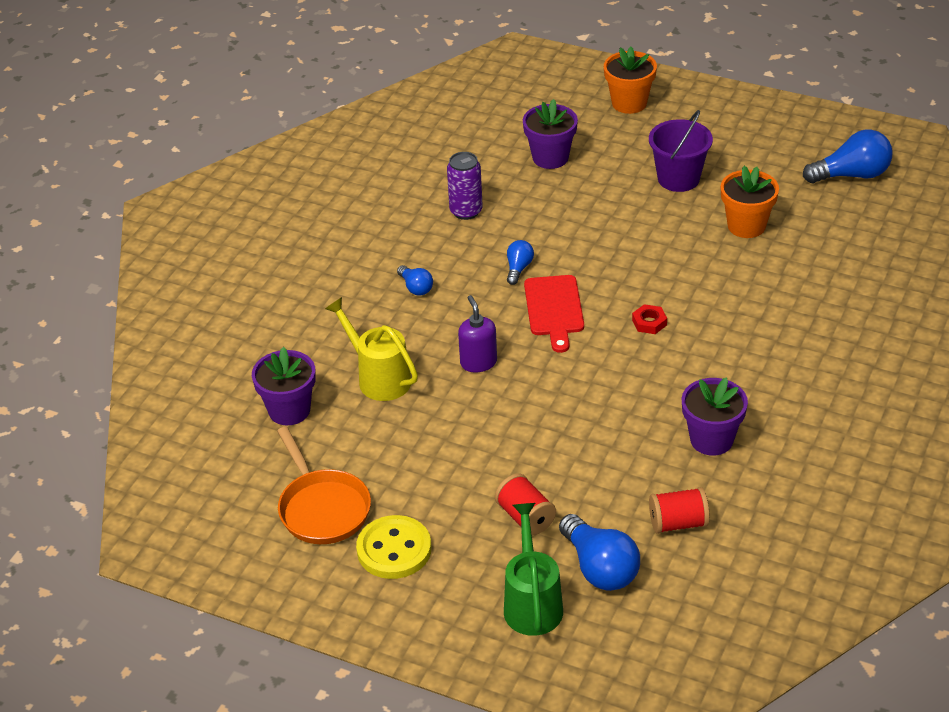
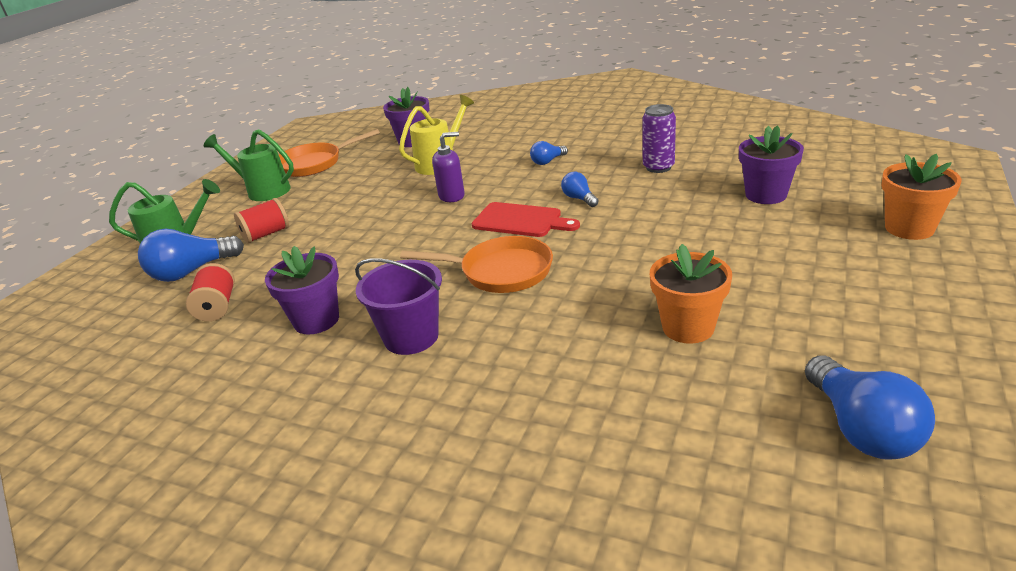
camera: 90 degrees right, 10 degrees down
(394, 549) = (263, 191): yellow button -> green watering can
(518, 268) = (579, 198): blue light bulb -> blue light bulb turned 135 degrees counterclockwise
(554, 309) = (521, 221): red cutting board -> red cutting board turned 150 degrees counterclockwise
(649, 322) = (500, 272): red nut -> orange pan
(678, 178) = (767, 272): purple bucket -> purple bucket (411, 337)

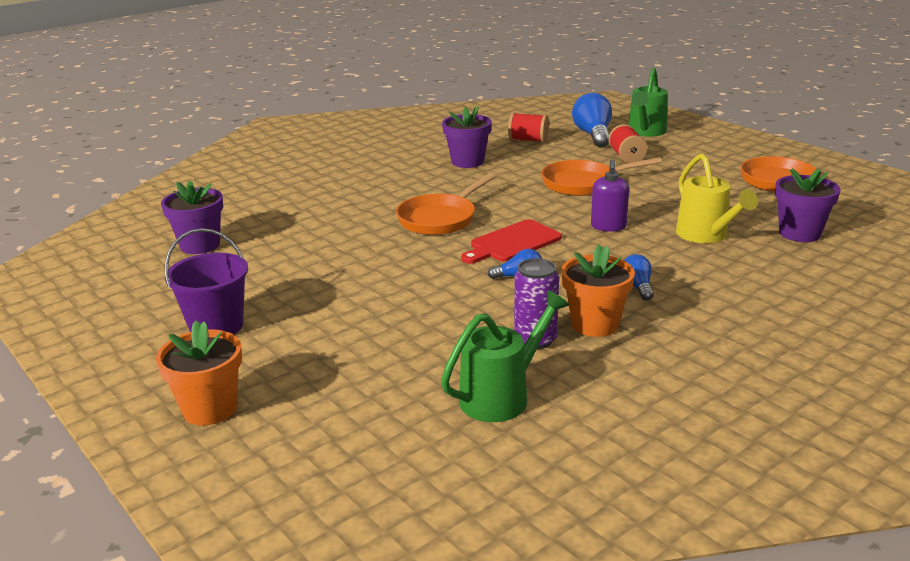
camera: 115 degrees right, 5 degrees down
(263, 191) = (728, 160): green watering can -> green watering can (502, 396)
(355, 233) = (584, 183): none -> orange pan
(411, 337) = (405, 182): purple bucket -> purple bucket (216, 326)
(688, 327) = (273, 257): orange flower pot -> orange flower pot (594, 324)
(766, 195) = (383, 370): purple flower pot -> purple flower pot (200, 245)
(861, 429) = (121, 269): blue light bulb -> none

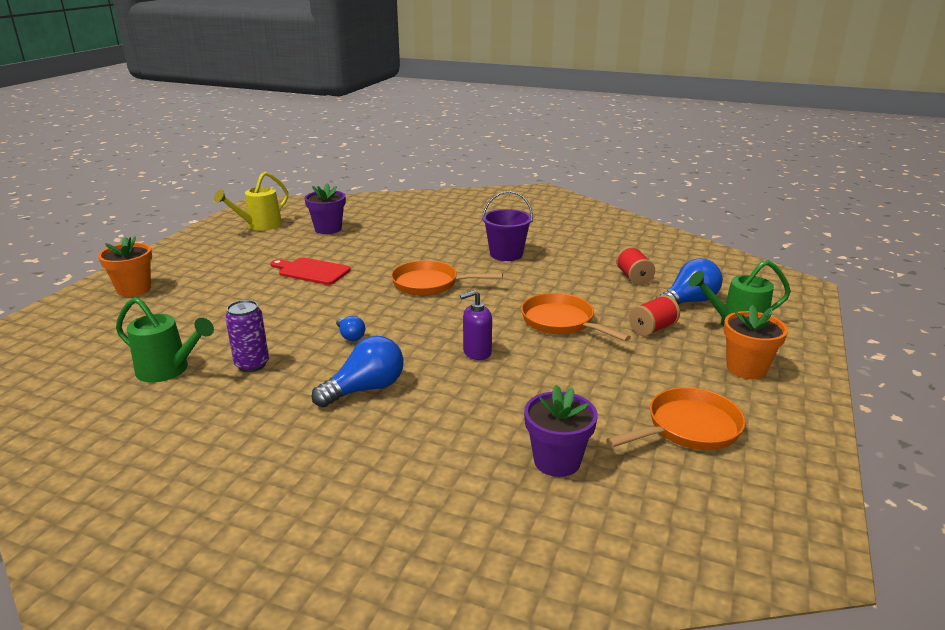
camera: 60 degrees right, 0 degrees up
(216, 326) = (227, 263): purple bucket -> purple bucket (506, 254)
(467, 162) = (552, 266): purple flower pot -> none
(512, 243) = (409, 320): red cutting board -> red cutting board (311, 271)
(594, 324) = (288, 383): orange flower pot -> orange flower pot (746, 368)
(637, 287) = (365, 389): blue light bulb -> blue light bulb, size x1.87
(706, 236) = (500, 405): yellow watering can -> yellow watering can (259, 226)

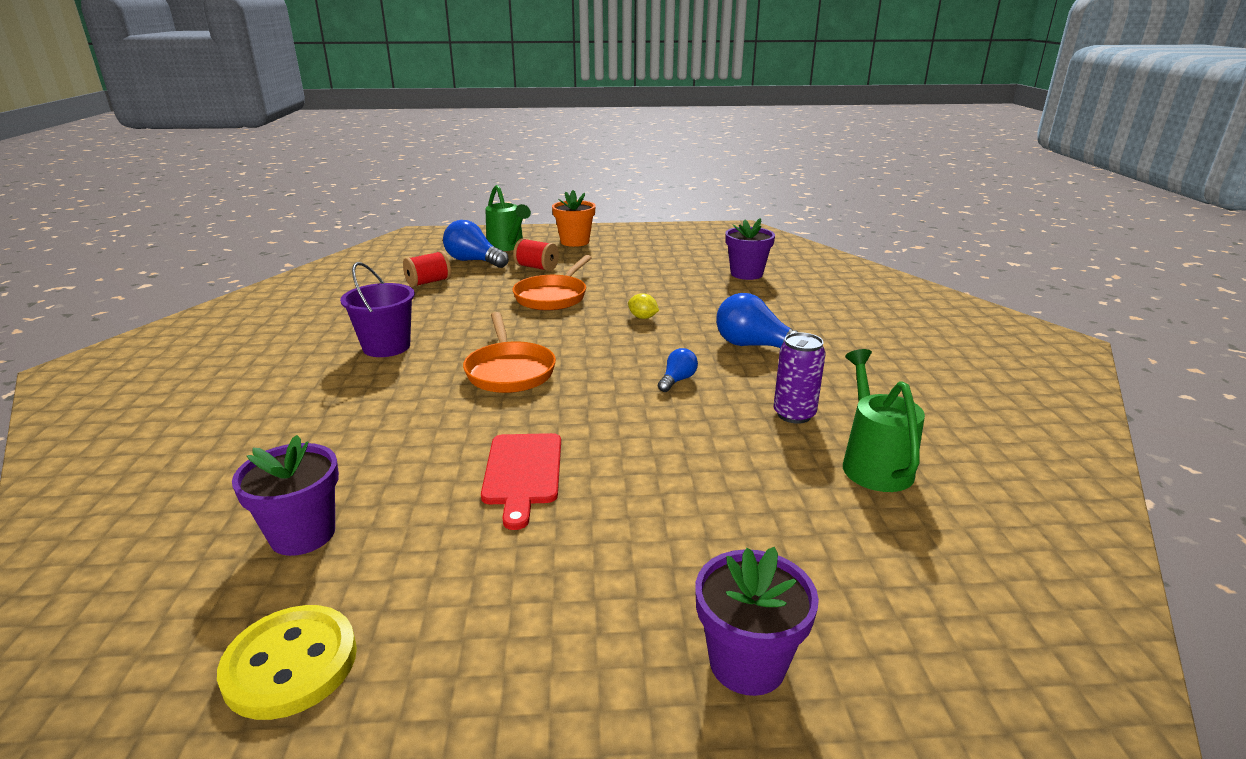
camera: 115 degrees left, 0 degrees up
(134, 289) = (747, 663): orange flower pot -> purple flower pot
(259, 226) = (290, 664): yellow watering can -> yellow button
(477, 352) = (643, 317): purple soap dispenser -> yellow lemon
(688, 428) = (667, 250): orange pan -> none

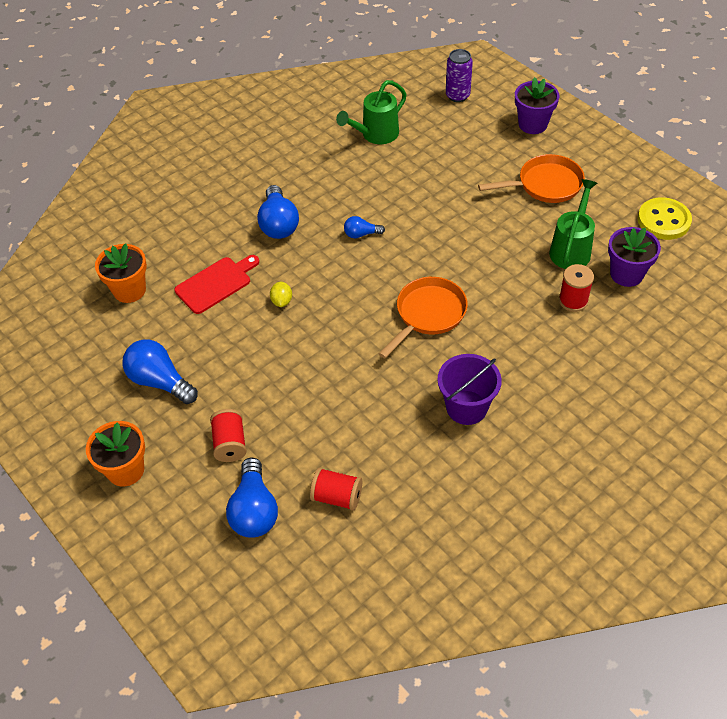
camera: 125 degrees left, 25 degrees up
(358, 463) = (573, 300): none -> red spool
(508, 247) = (187, 518): green watering can -> green watering can (571, 249)
(522, 473) = (510, 237): red cutting board -> red cutting board (216, 284)
(553, 296) = (289, 380): orange pan -> orange pan (545, 185)
(631, 263) = (160, 381): none -> blue light bulb
(746, 274) = (129, 290): purple flower pot -> orange flower pot
(794, 414) = (354, 174): purple can -> purple can (457, 96)

